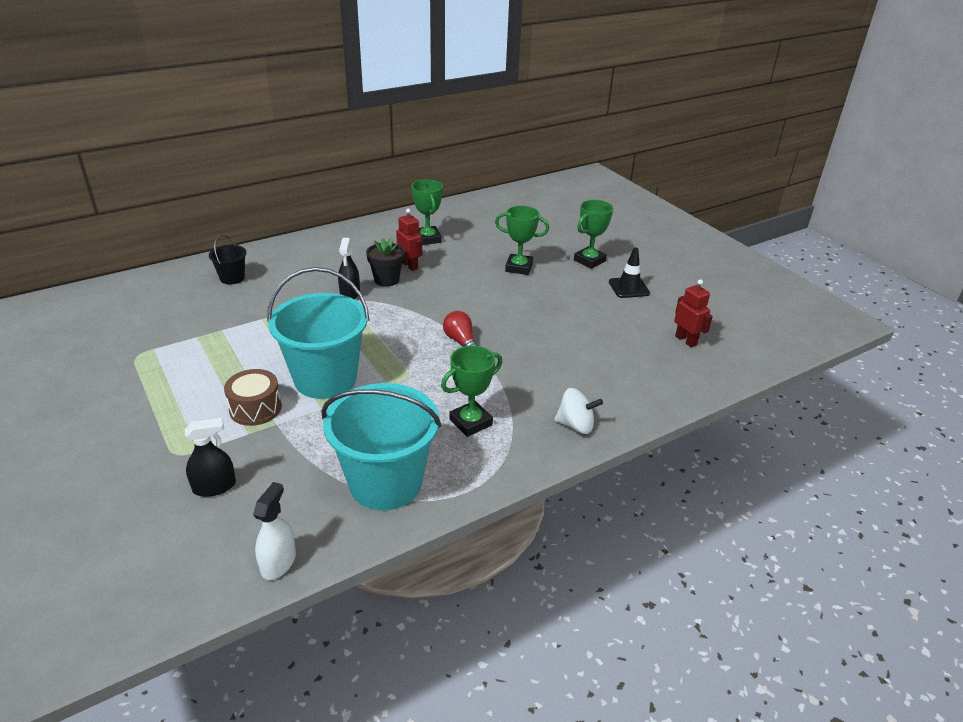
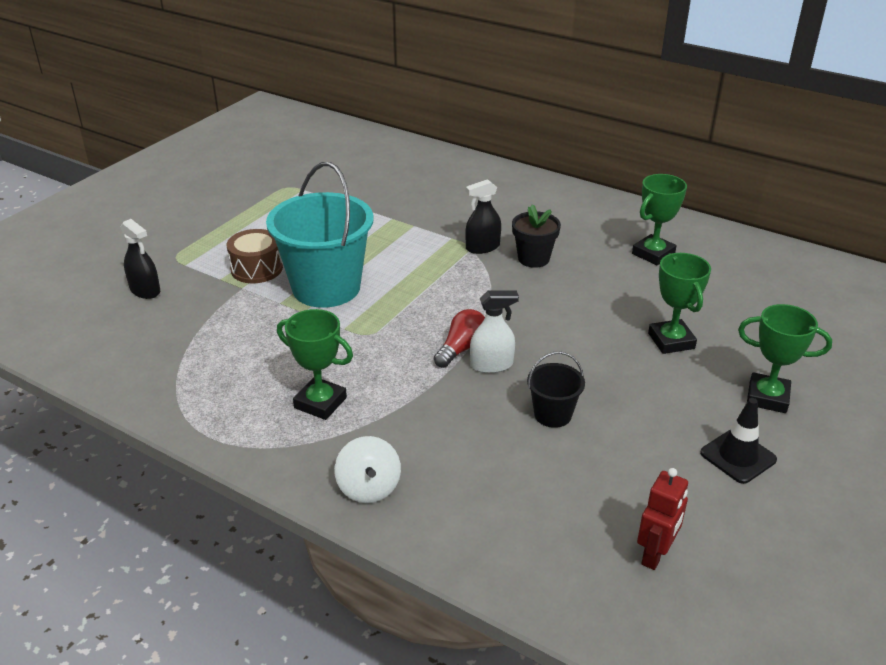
camera: 65 degrees right, 0 degrees up
(232, 278) = (442, 178): black bucket -> black bucket (552, 414)
(278, 562) = (70, 357): white spray bottle -> white spray bottle (491, 365)
(385, 483) = (194, 379): turquoise bucket -> none
(410, 266) = (579, 263): red robot -> none

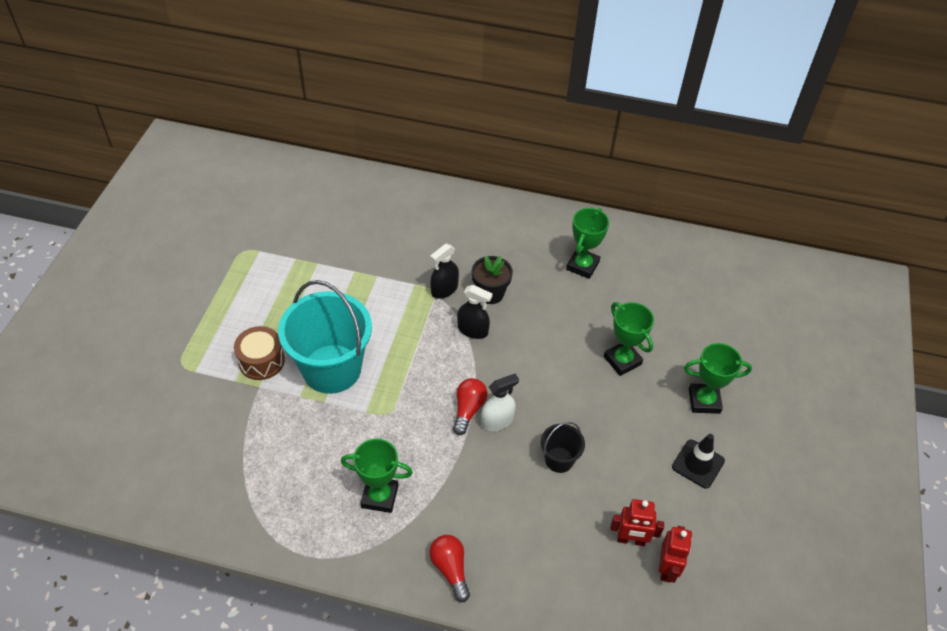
camera: 20 degrees left, 15 degrees up
(145, 290) = (173, 411): black spray bottle -> black spray bottle (473, 330)
(369, 488) = (450, 569): white spinning top -> red light bulb
(616, 513) = (631, 540): none -> red robot

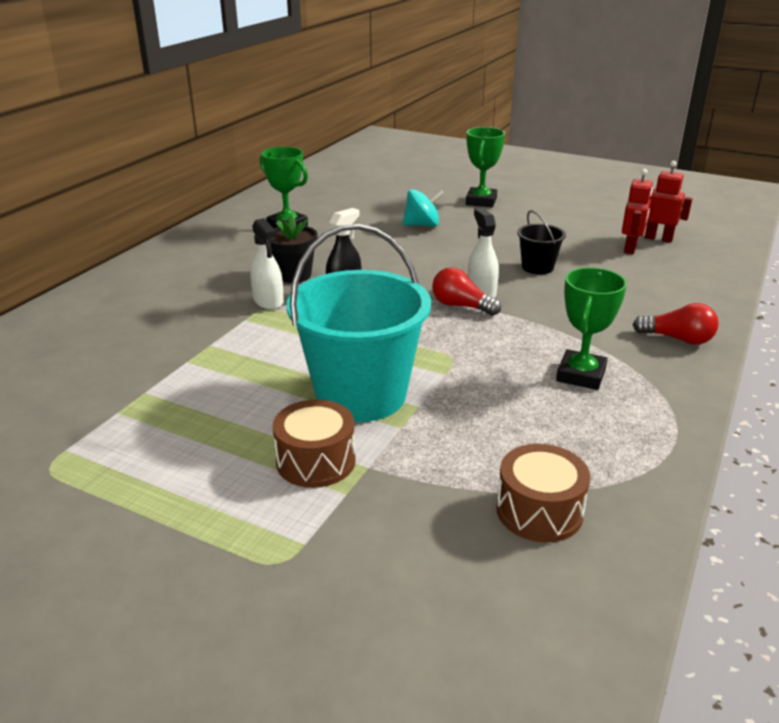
camera: 75 degrees left, 20 degrees down
(227, 476) = (539, 511): none -> brown drum
(444, 289) = (268, 301): black spray bottle -> white spray bottle
(450, 569) = (678, 339): red light bulb -> red light bulb turned 150 degrees counterclockwise
(622, 360) = (422, 225): green trophy -> turquoise spinning top
(698, 464) = (549, 213): black traffic cone -> none

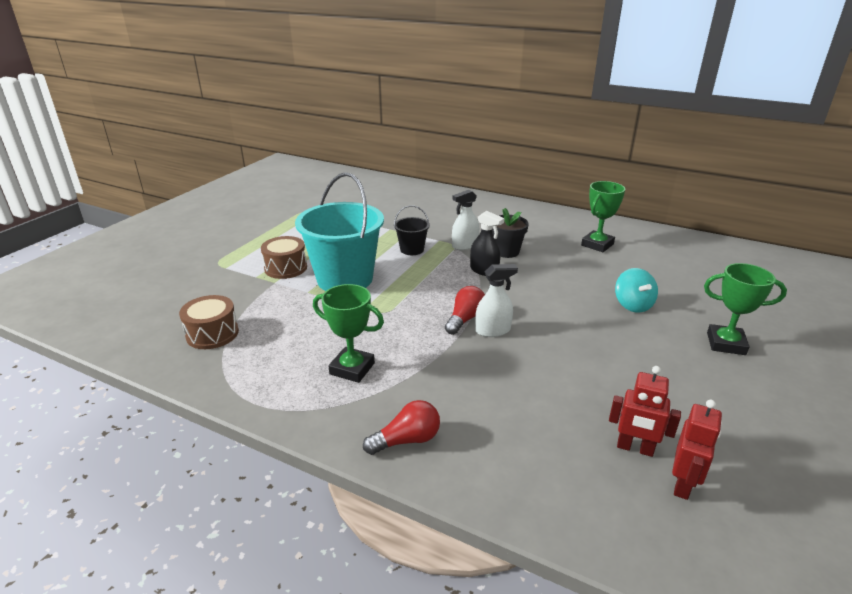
camera: 90 degrees right, 0 degrees up
(537, 267) = (554, 367): black bucket -> black bucket (412, 249)
(678, 339) = (407, 440): red light bulb -> red light bulb turned 135 degrees counterclockwise

